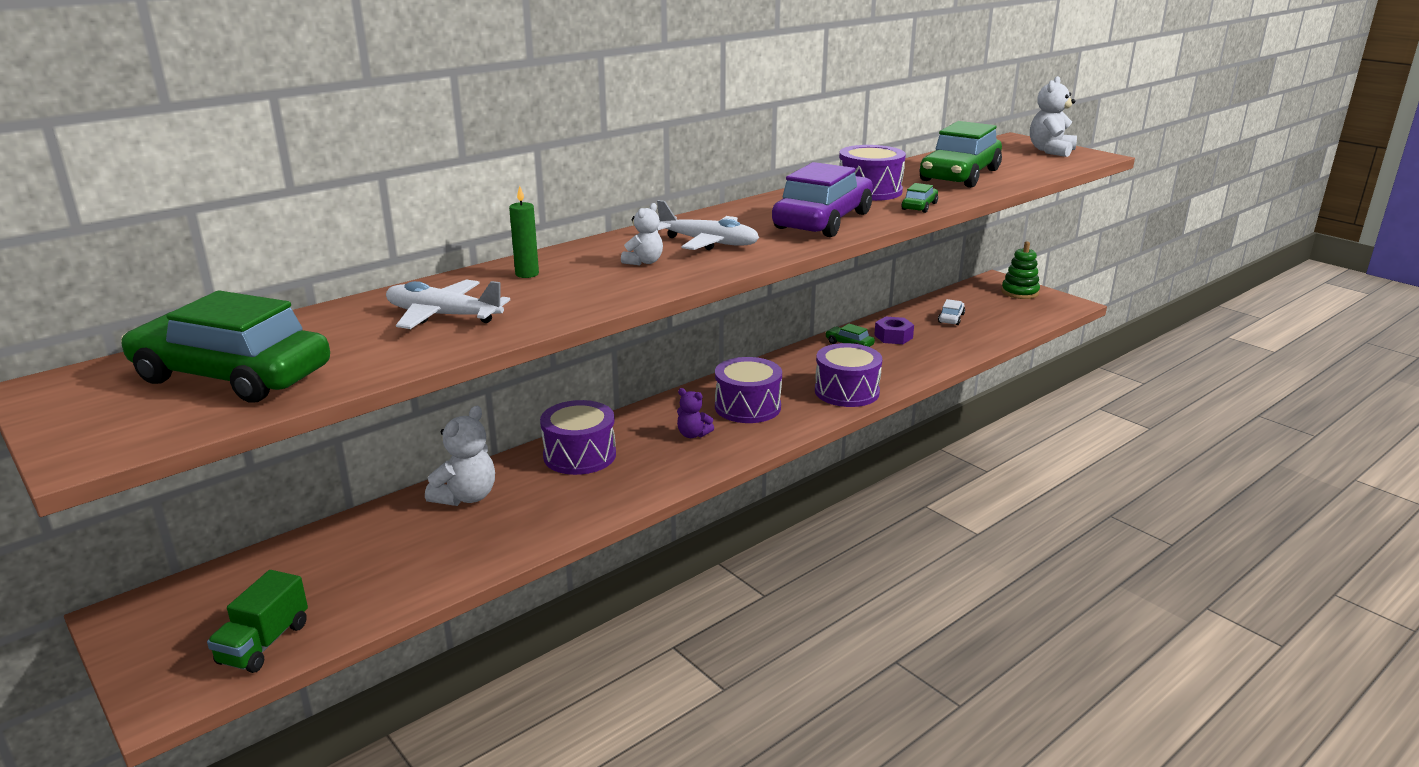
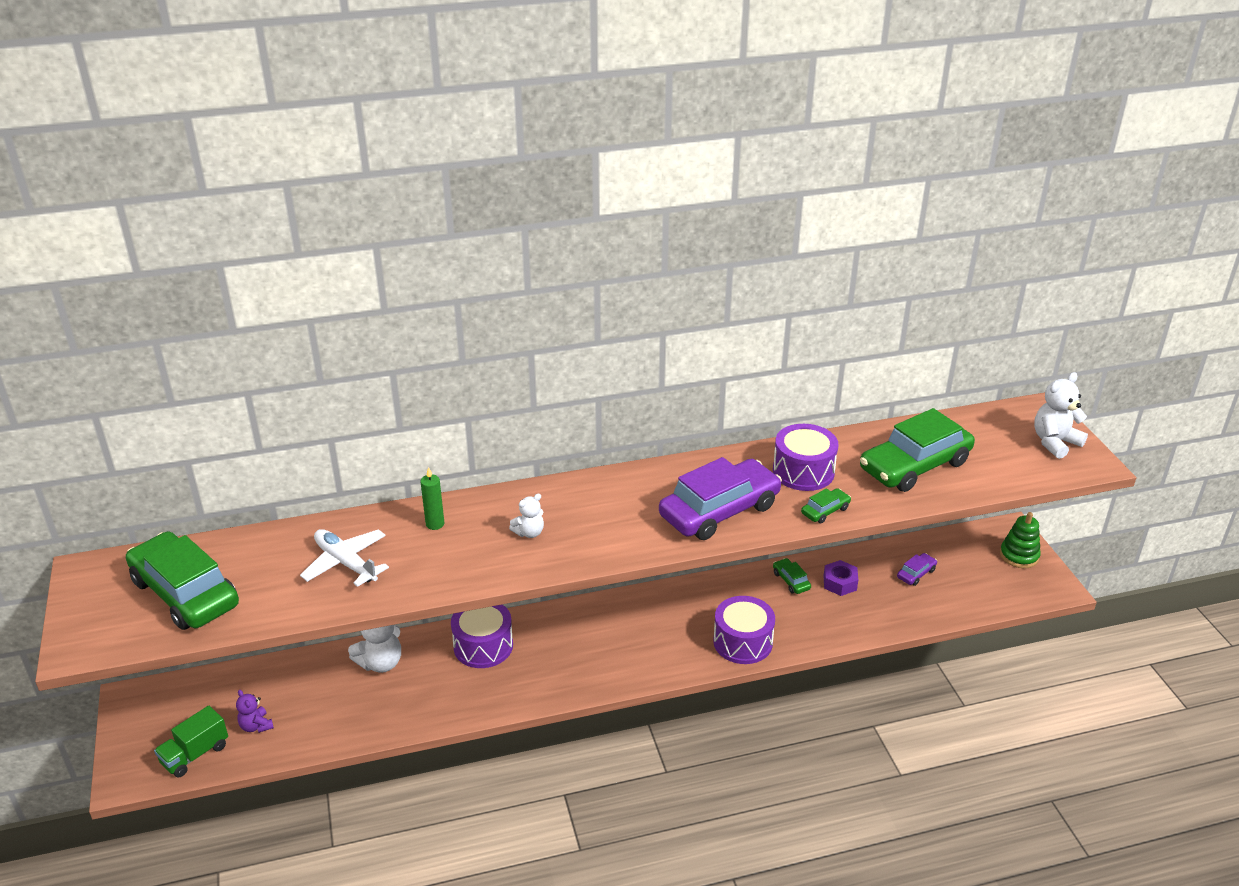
camera: 25 degrees right, 10 degrees up
(693, 434) = (581, 652): purple teddy bear -> purple teddy bear (256, 726)
(709, 243) = (599, 518): white plane -> none
(747, 407) = (646, 633): purple drum -> none
(951, 318) = (916, 573): white car -> purple car

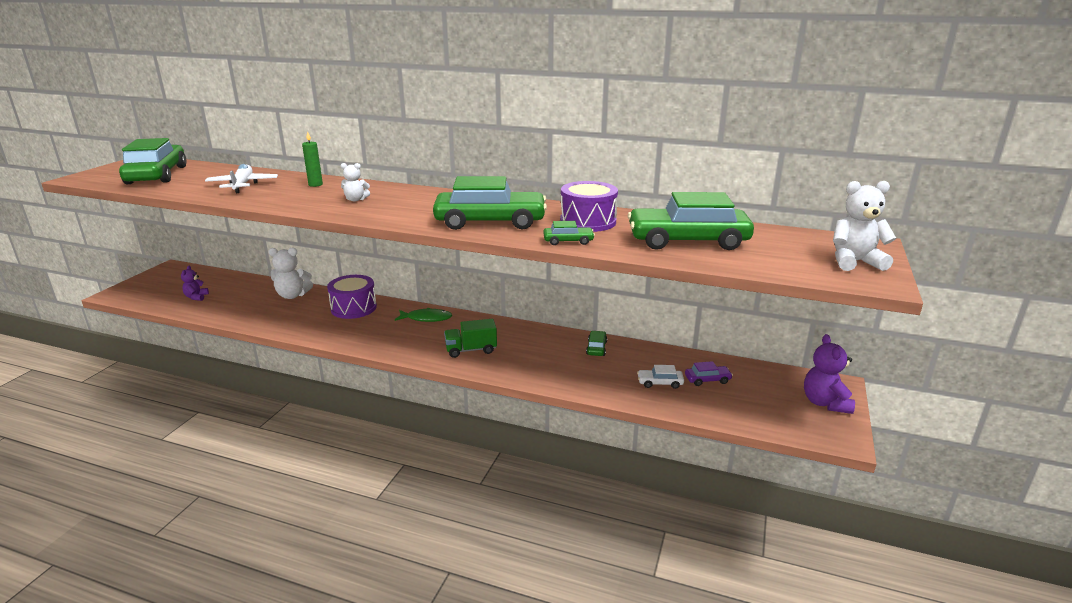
camera: 35 degrees right, 10 degrees down
(195, 754) = (154, 297): green truck -> green truck (471, 350)
(584, 622) = (426, 318): none -> green fish
(719, 511) = (490, 221): purple car -> green car
(742, 642) = (512, 366): purple drum -> none
(840, 583) = (633, 362): purple nut -> none
(884, 597) = (660, 383): none -> white car
(1019, 556) = (825, 403): green stacking toy -> purple teddy bear

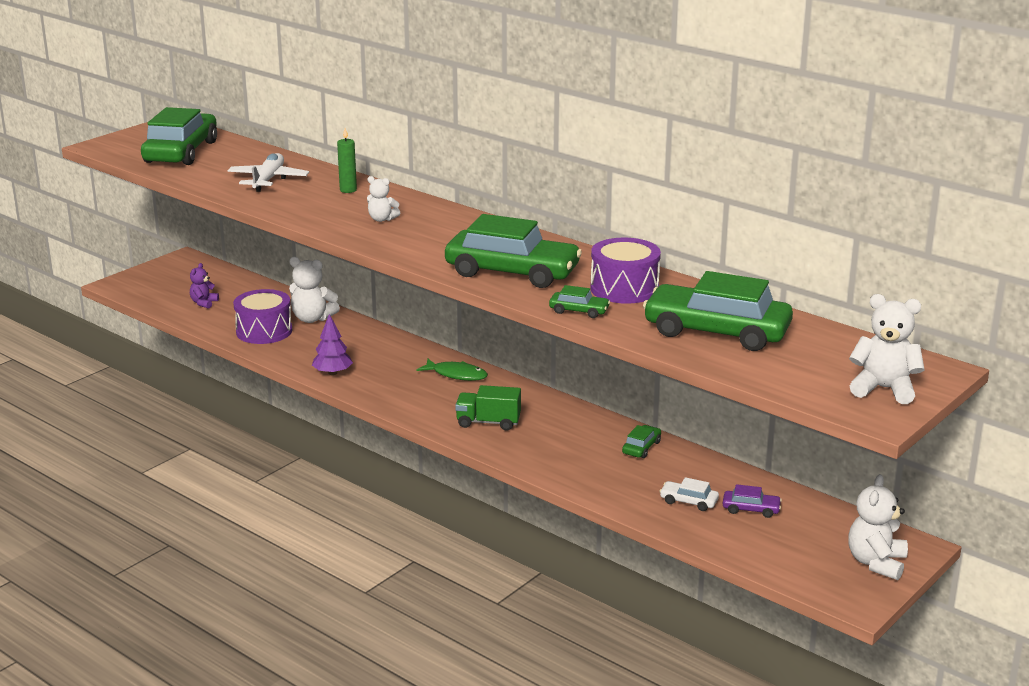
camera: 20 degrees right, 0 degrees up
(326, 333) = (332, 373): none -> purple tree
(354, 308) = (377, 347): purple drum -> purple drum (264, 331)
(825, 403) = (876, 563): purple teddy bear -> white teddy bear

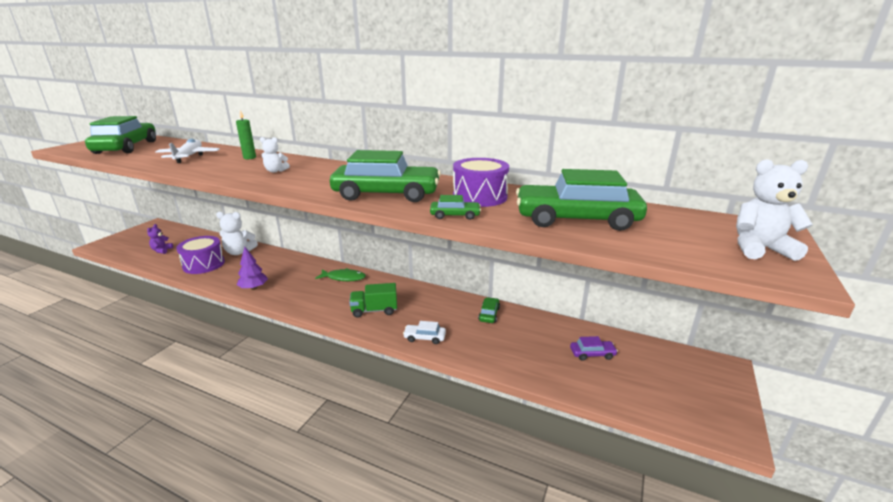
camera: 15 degrees left, 0 degrees up
(688, 501) = (545, 355): white car -> white car (424, 337)
(876, 563) = (713, 388): white teddy bear -> none

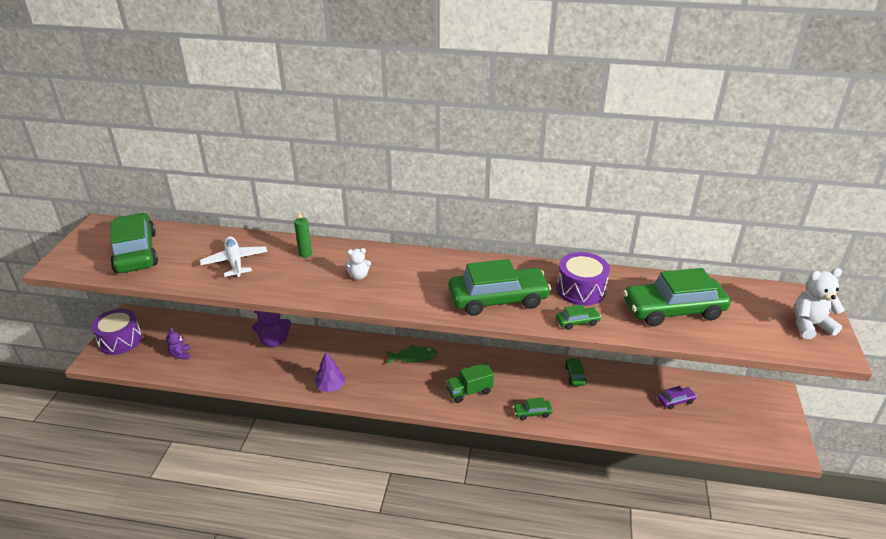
camera: 15 degrees left, 10 degrees up
(204, 264) = (248, 366): purple drum -> purple drum (120, 340)
(239, 252) = (274, 341): white teddy bear -> purple teddy bear
(424, 337) = (532, 413): white car -> green car

